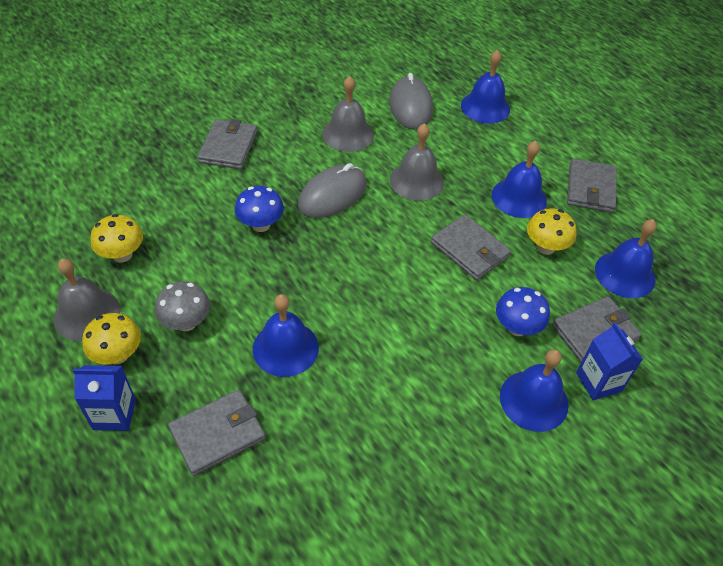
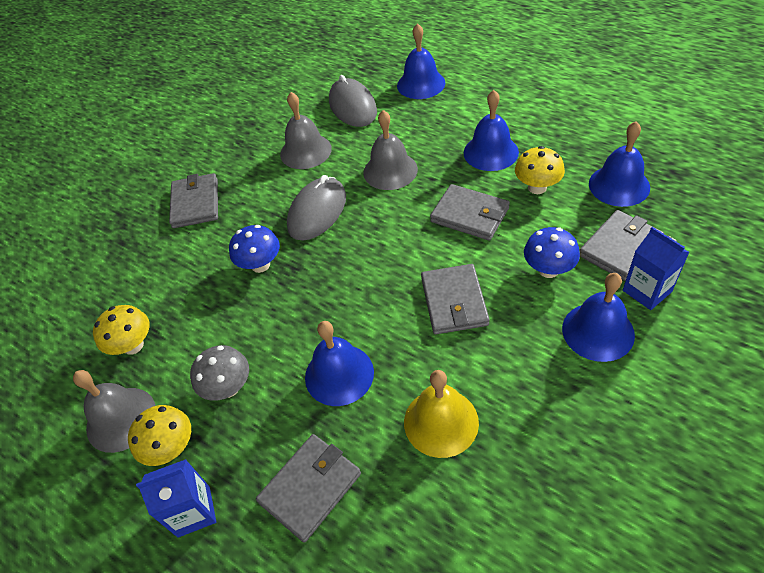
camera: 10 degrees left, 0 degrees up
(354, 423) = (441, 422): none -> yellow bell
(590, 188) = (550, 121): grey wallet -> grey wallet (454, 301)

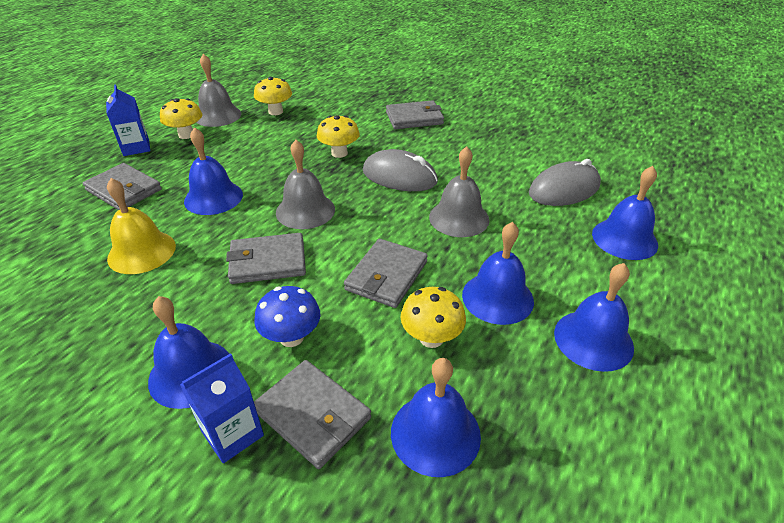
camera: 80 degrees right, 10 degrees down
(228, 388) = (224, 150): grey mushroom -> none
(260, 265) = (339, 153): blue mushroom -> yellow mushroom
(305, 151) = (485, 165): grey bell -> grey bell (305, 210)
(527, 111) = (593, 339): none -> blue bell

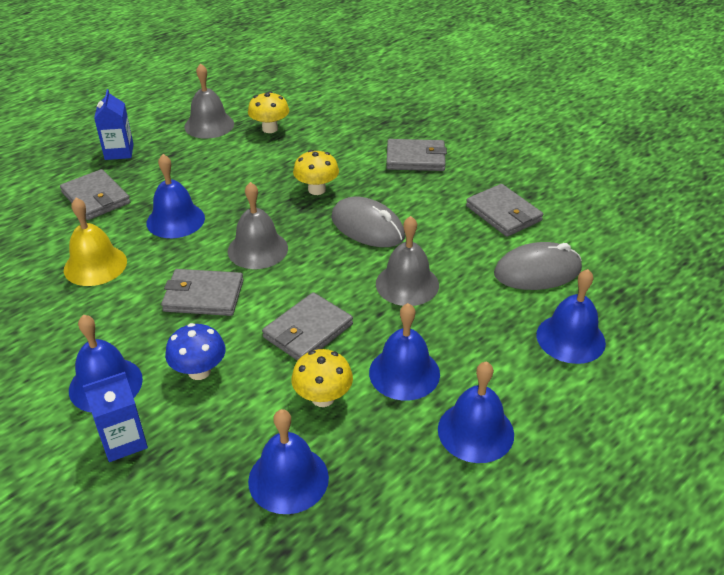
camera: 15 degrees right, 0 degrees up
(186, 135) = (171, 144): yellow mushroom -> none
(313, 415) = (193, 441): grey wallet -> grey wallet (503, 213)

